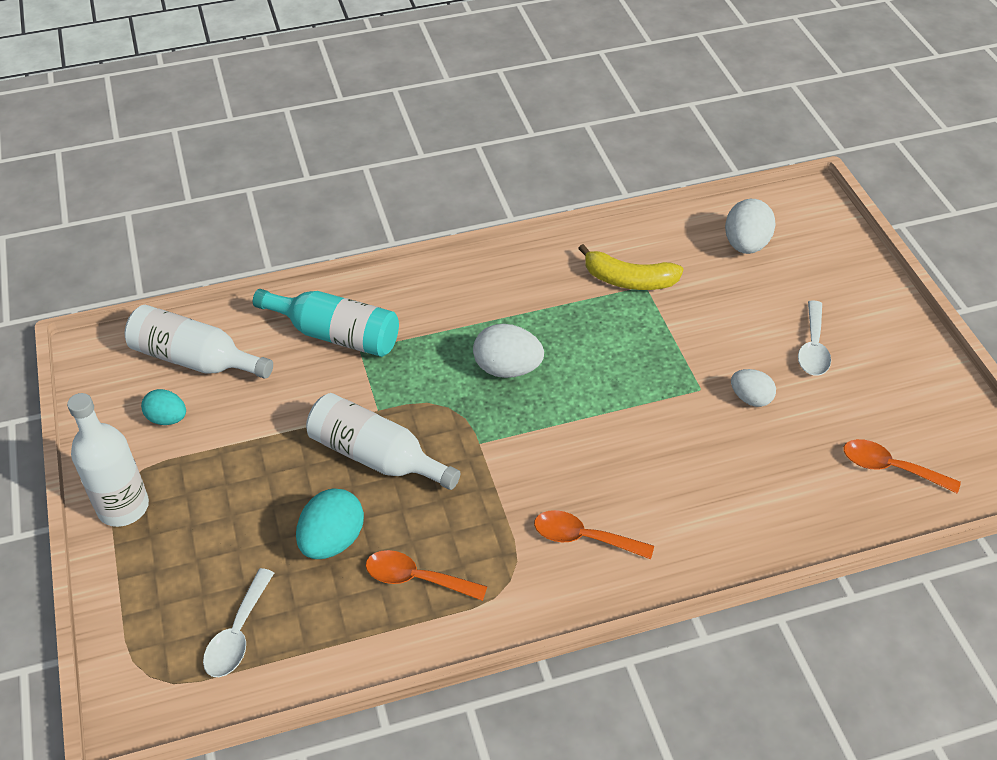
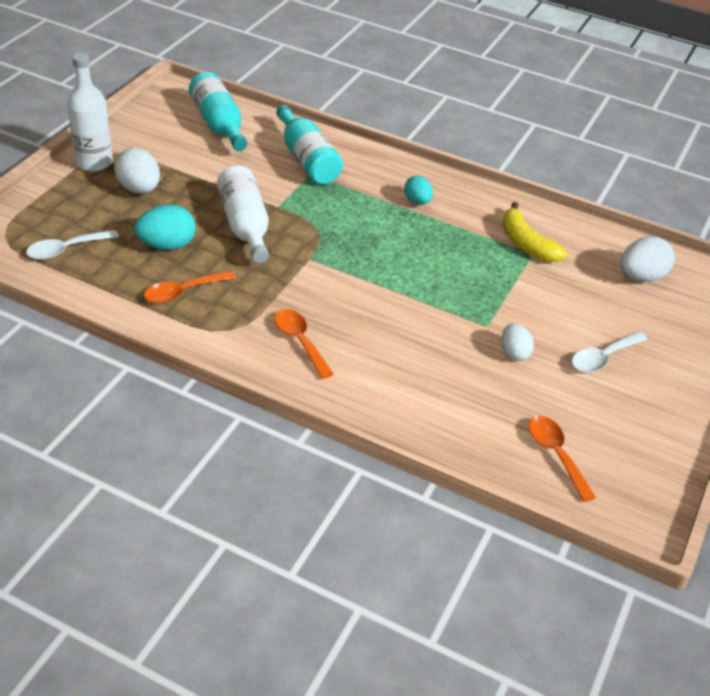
camera: 40 degrees right, 5 degrees down
(167, 418) = (168, 140): turquoise egg -> turquoise egg (417, 201)
(195, 359) = (219, 124): white bottle -> turquoise bottle
(417, 578) = (183, 292): orange spoon -> orange spoon turned 90 degrees counterclockwise
(507, 369) = (380, 236): white egg -> white egg (139, 189)

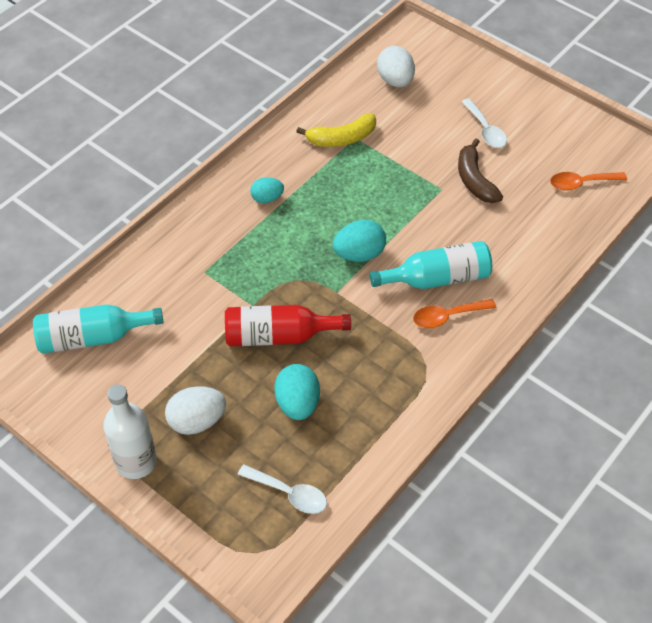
camera: 75 degrees left, 10 degrees up
(66, 249) = (289, 493): white spoon -> white spoon turned 45 degrees counterclockwise
(183, 292) = (370, 396): orange spoon -> none
(245, 225) = (278, 335): white bottle -> red bottle
(307, 159) = (179, 270): turquoise bottle -> turquoise bottle (437, 278)
(366, 269) = (359, 254): none -> turquoise egg
(514, 353) = (474, 180): white egg -> brown banana

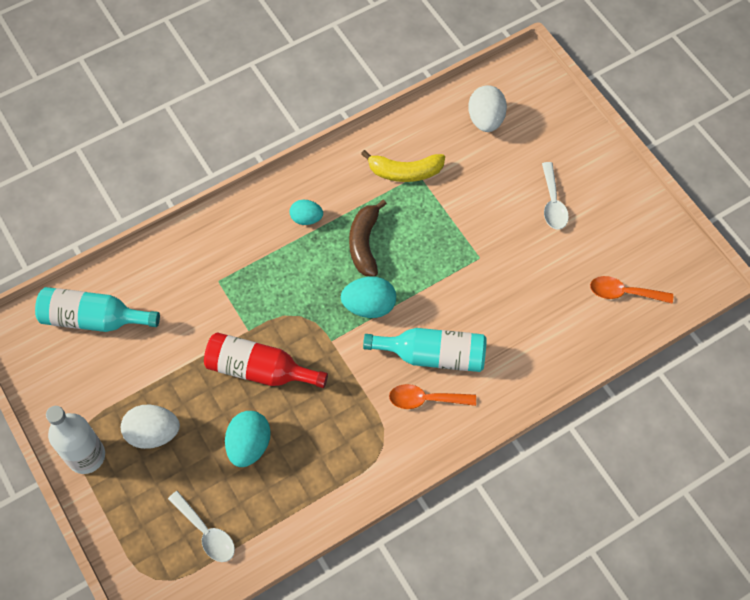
camera: 20 degrees right, 10 degrees up
(474, 180) = (517, 257): brown banana -> brown banana (364, 243)

